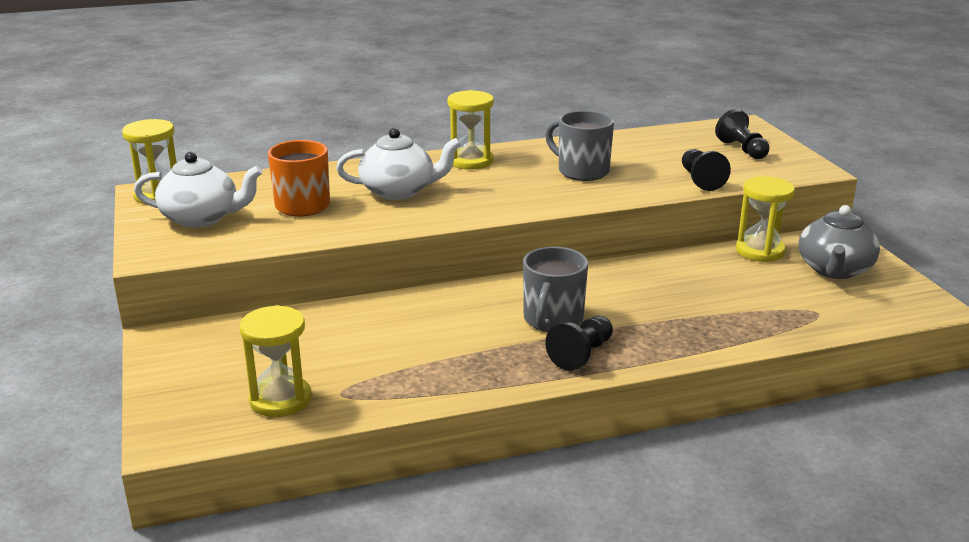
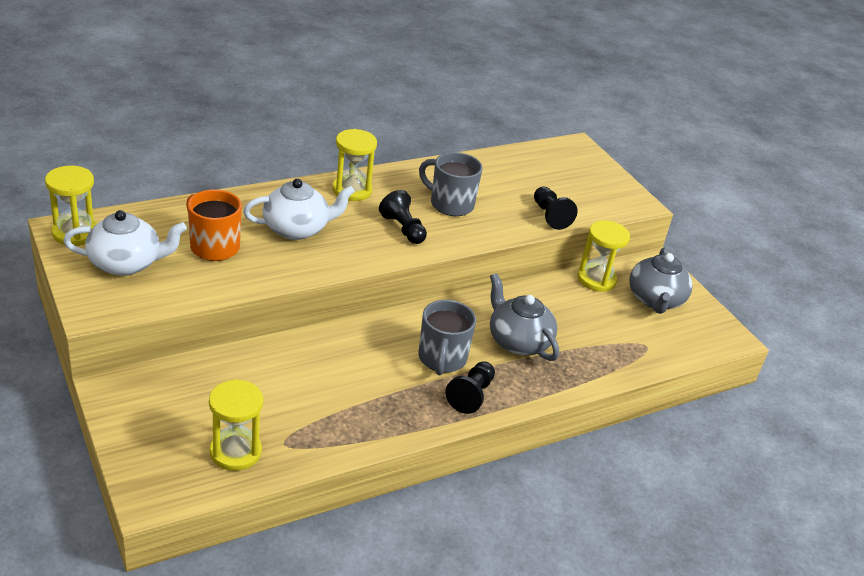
camera: 15 degrees left, 10 degrees up
(651, 305) = (518, 341): none -> grey teapot
(742, 150) = (579, 178): black pawn -> black pawn (403, 229)

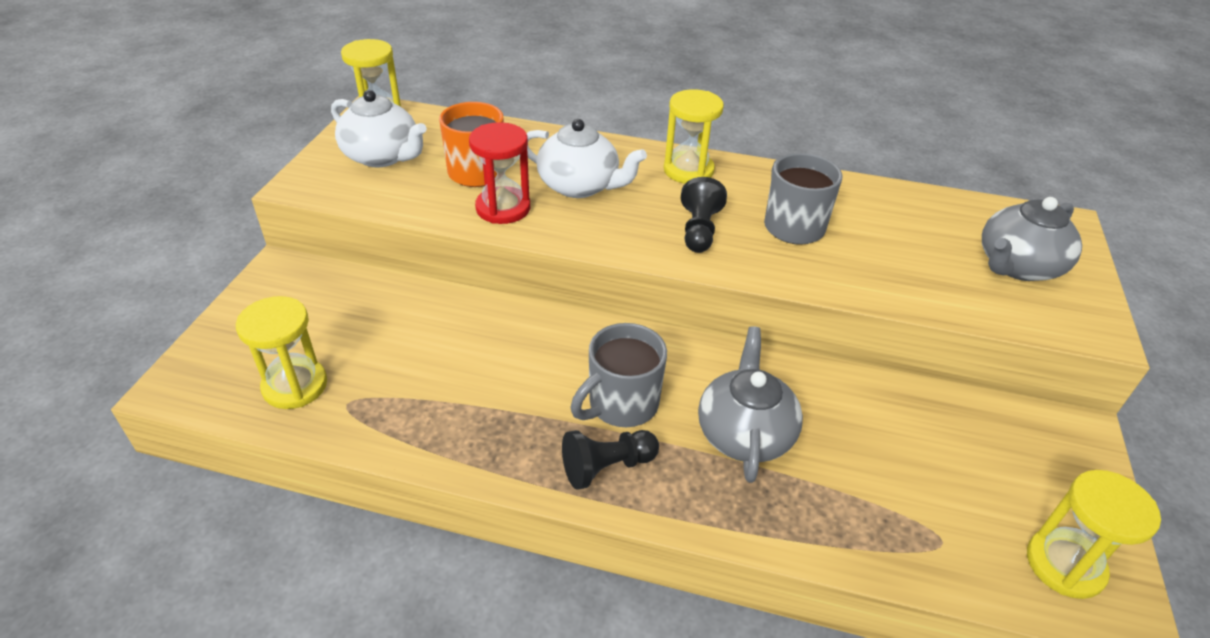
camera: 45 degrees right, 5 degrees up
(266, 265) = (503, 208): none -> red hourglass
(550, 216) = (923, 291): black pawn -> none
(596, 279) = (951, 409): yellow hourglass -> yellow hourglass (1064, 565)
(655, 300) = (1026, 482): grey teapot -> grey teapot (1017, 266)

